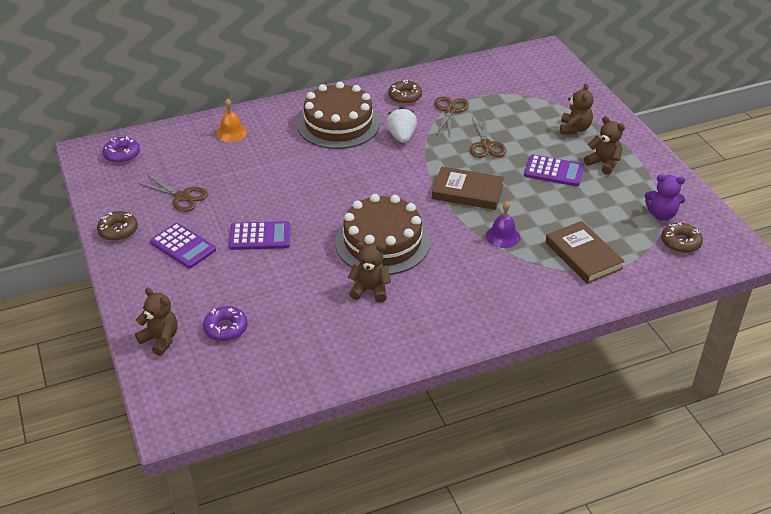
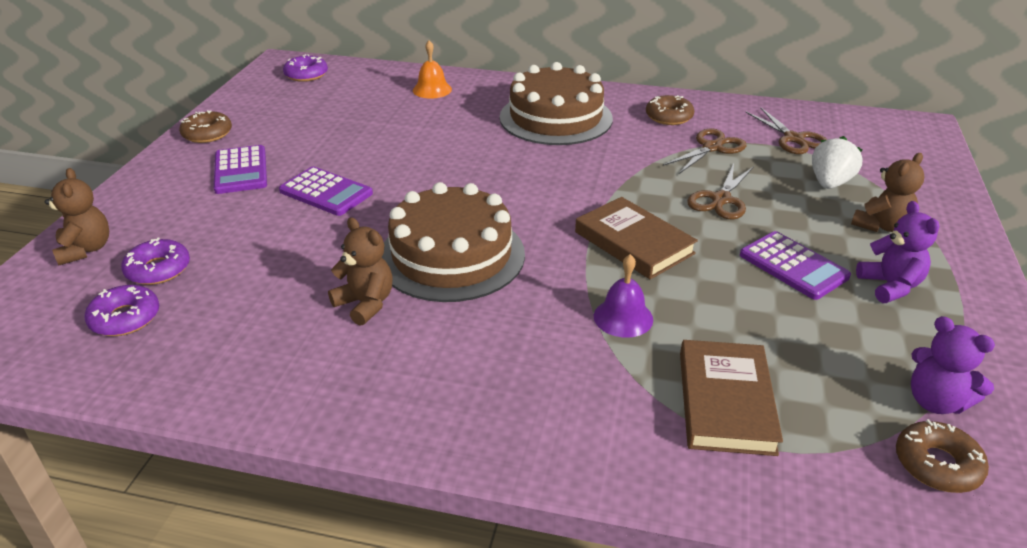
camera: 35 degrees right, 5 degrees down
(182, 197) = (305, 127): brown scissors -> brown scissors (794, 139)
(248, 361) = (125, 318): none -> purple donut
(401, 137) = (616, 154): white strawberry -> white strawberry (829, 183)
(603, 163) = (890, 286): brown teddy bear -> purple teddy bear

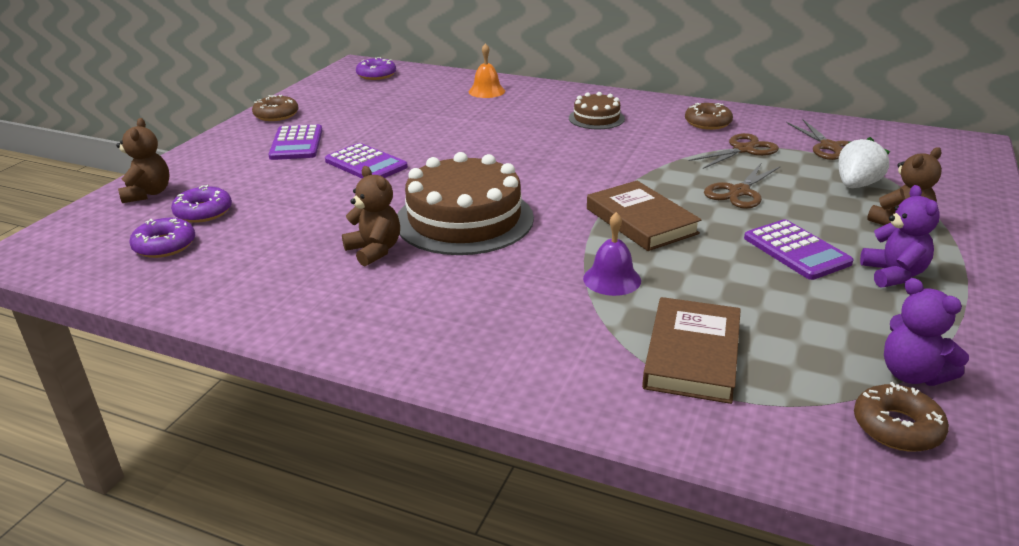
camera: 10 degrees right, 5 degrees down
(556, 118) = (596, 118): brown cake -> brown cake, size x0.52

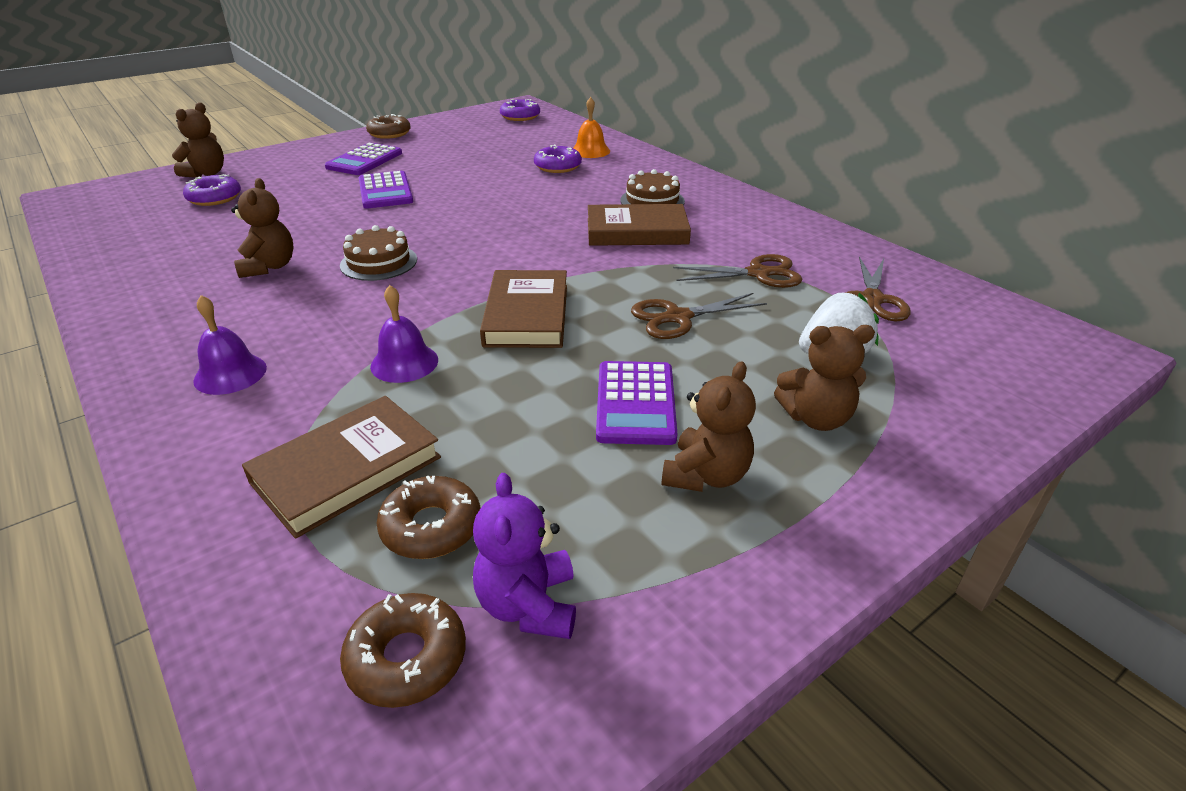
camera: 30 degrees right, 5 degrees up
(165, 245) = (150, 216): purple donut -> purple donut (558, 166)
(464, 219) = (379, 262): brown cake -> brown cake, size x0.52
(494, 333) = (230, 374): none -> purple bell
(621, 143) = (637, 231): none -> brown book
(707, 123) = (764, 234): brown donut -> brown donut (431, 527)
(893, 274) = (706, 475): purple teddy bear -> brown teddy bear

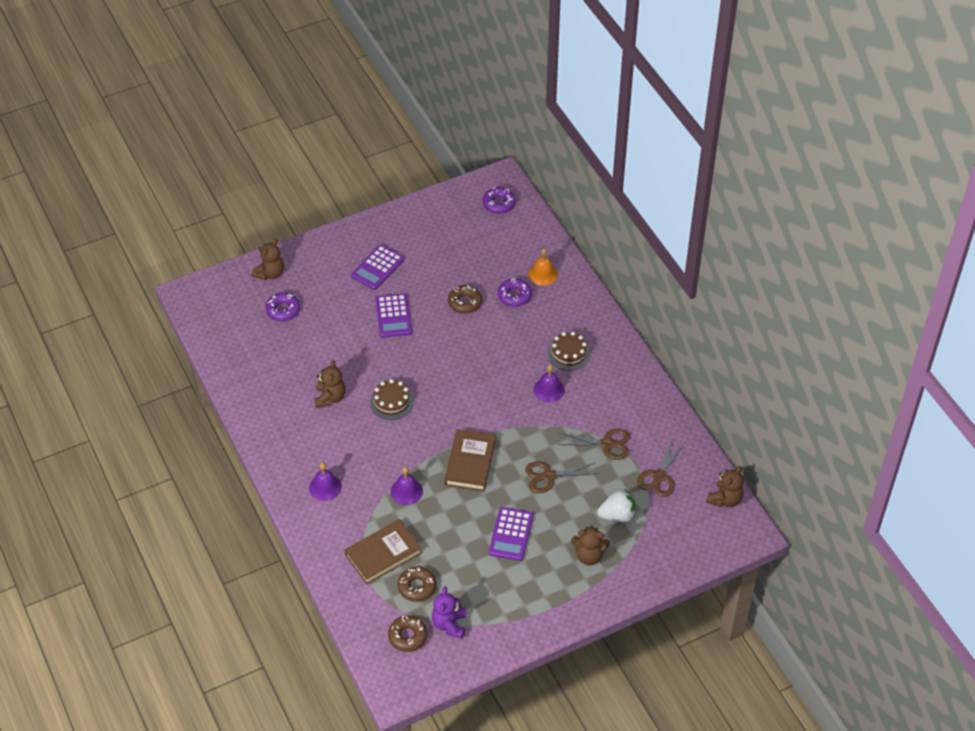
camera: 10 degrees right, 15 degrees up
(389, 133) = (394, 223): brown donut -> brown donut (464, 302)
(637, 231) = (549, 389): brown book -> purple bell
(706, 475) = (529, 579): brown teddy bear -> brown teddy bear (725, 499)

